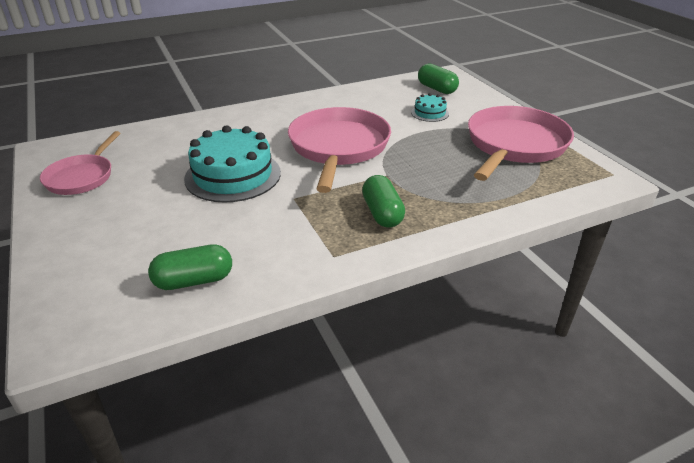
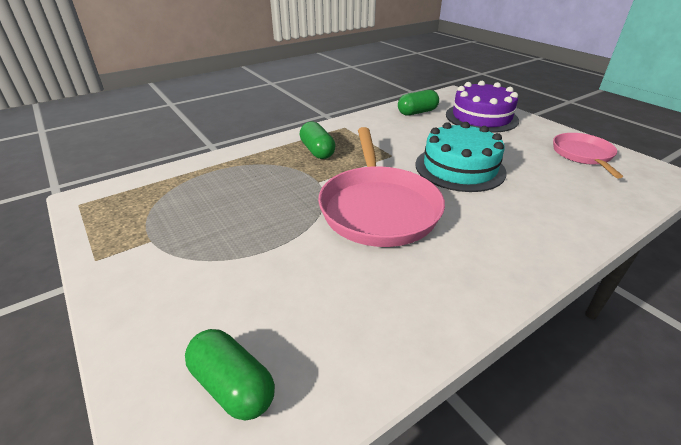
camera: 170 degrees right, 0 degrees up
(105, 255) = (481, 117): none -> purple cake
(429, 113) = (261, 290): turquoise cake -> none
(514, 145) = (161, 233): pink pan -> none

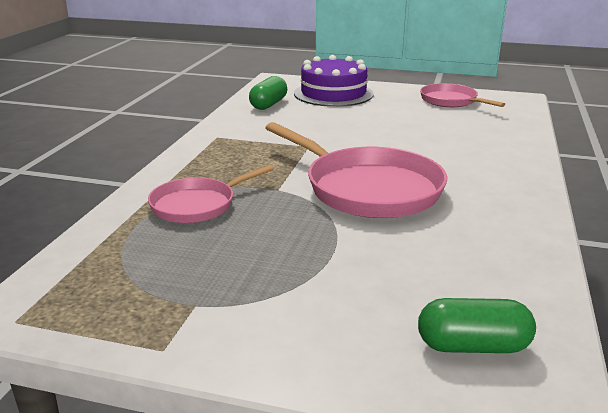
camera: 40 degrees left, 10 degrees down
(257, 172) = (197, 205): none -> pink pan
(317, 151) = (227, 166): green capsule -> none
(459, 168) = (380, 137): turquoise cake -> none

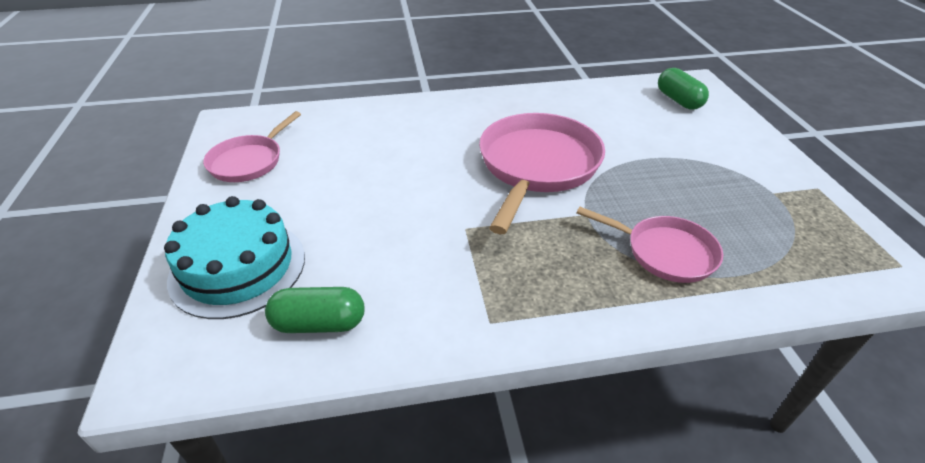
camera: 115 degrees left, 15 degrees up
(333, 94) = (238, 267): purple cake -> turquoise cake

